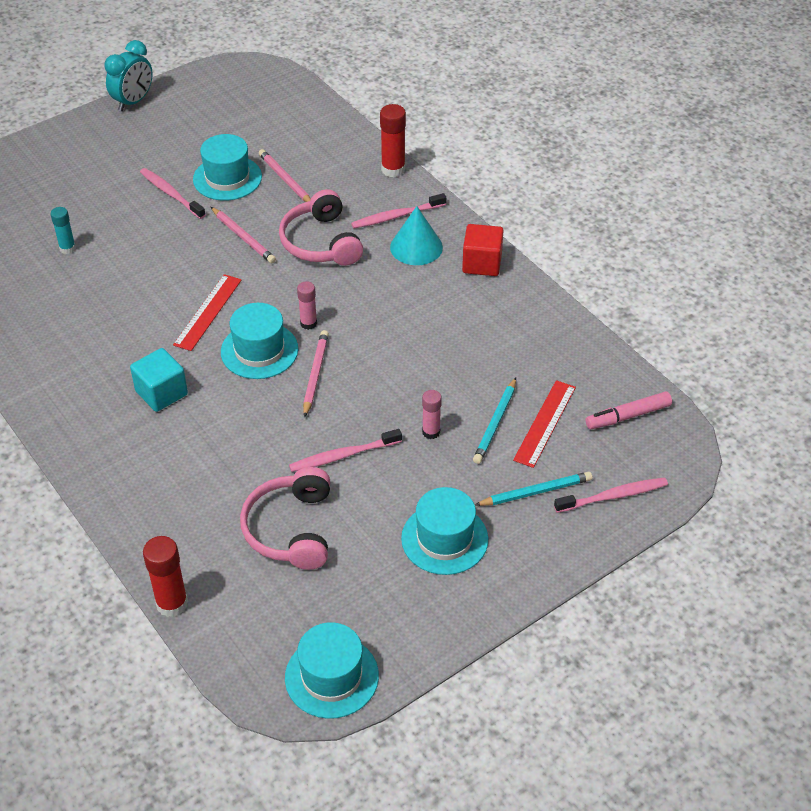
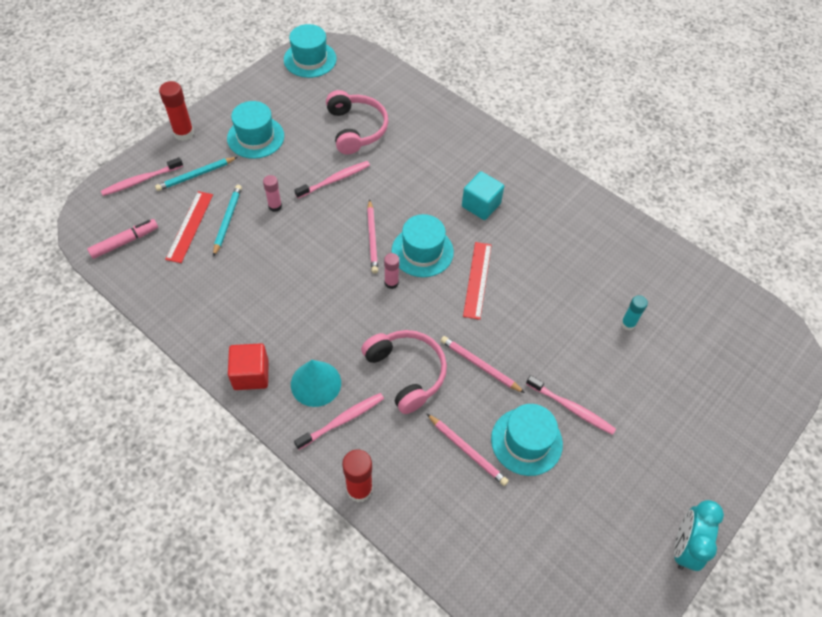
camera: 165 degrees right, 10 degrees up
(172, 603) = (413, 80): red glue stick -> red glue stick (184, 133)

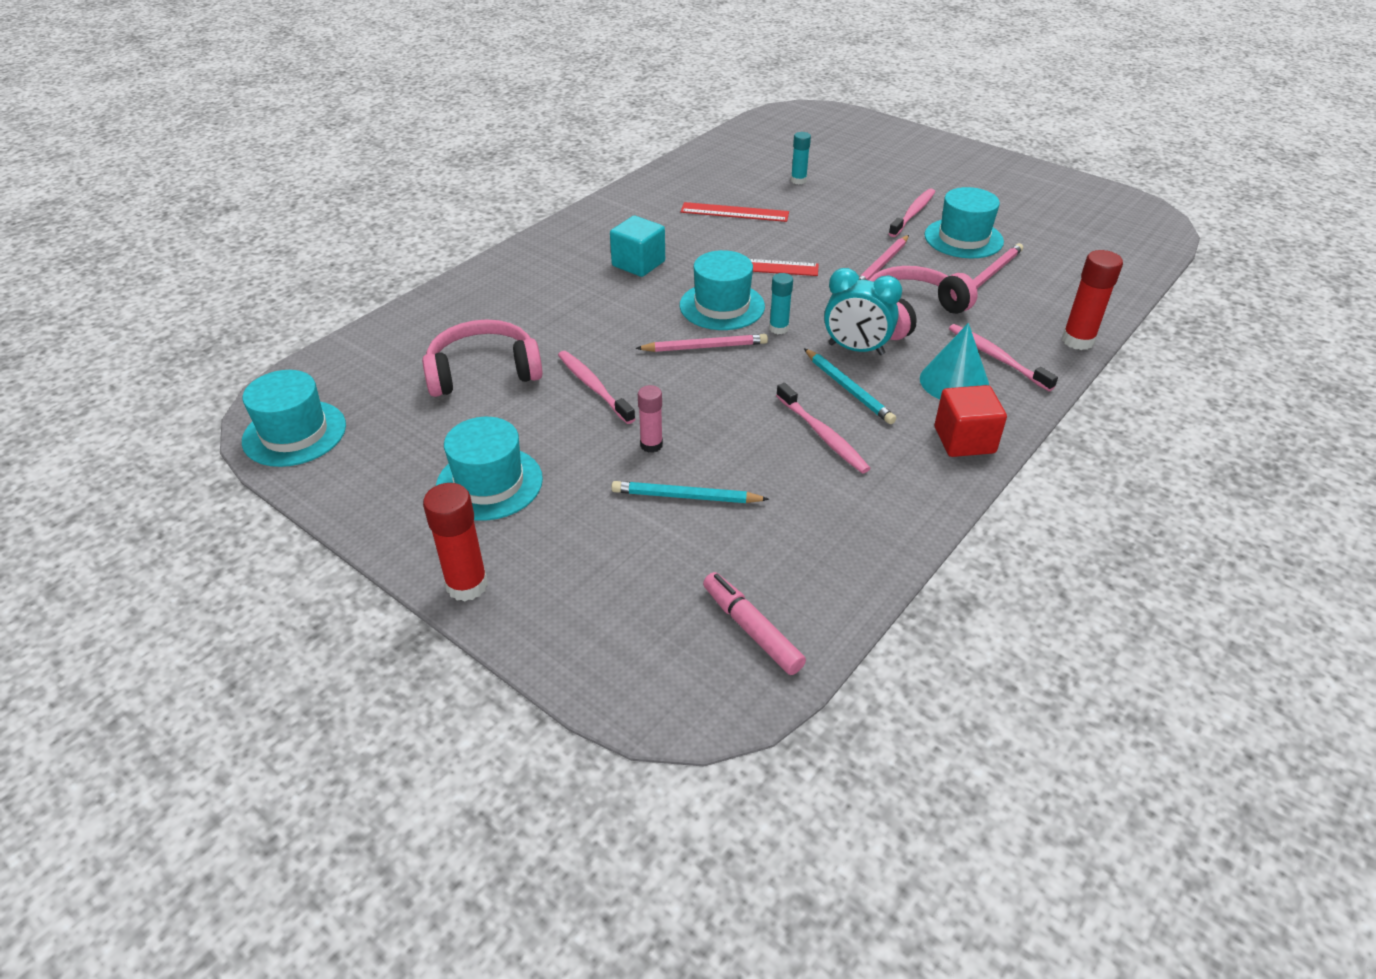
camera: 90 degrees left, 15 degrees down
(141, 180) = (594, 632): pink toothbrush -> pink toothbrush (822, 435)
(190, 226) = (703, 543): red ruler -> red ruler (734, 212)
(196, 175) = (581, 551): turquoise pencil -> turquoise pencil (848, 389)
(391, 283) = (778, 328): pink glue stick -> turquoise glue stick
(684, 546) = (1028, 168): turquoise clock -> turquoise clock (856, 349)

